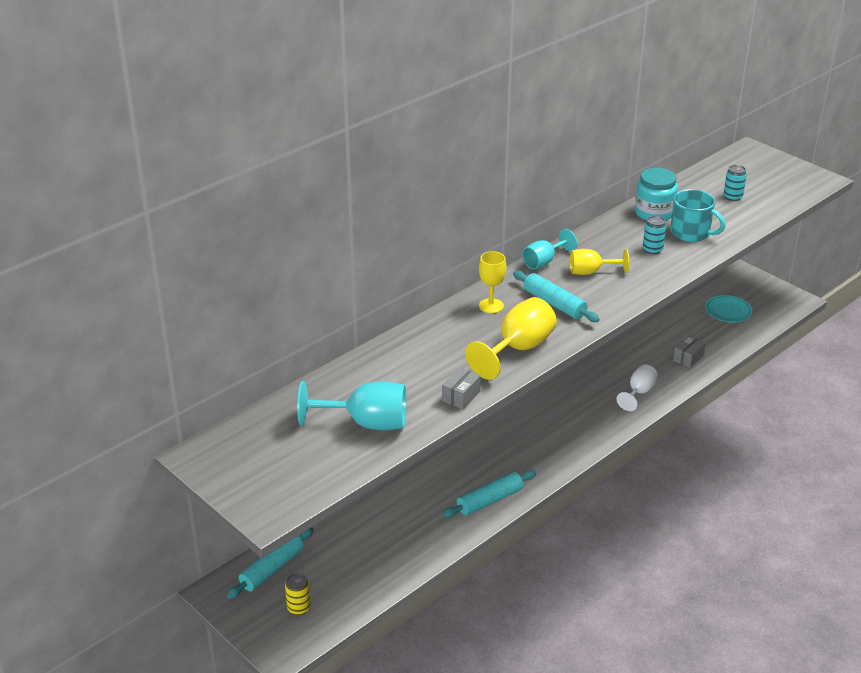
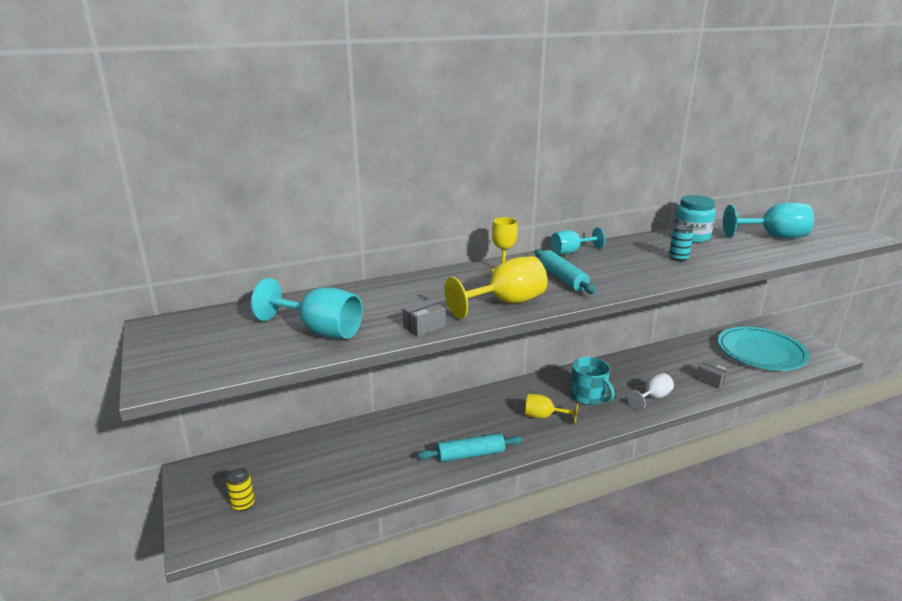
camera: 20 degrees right, 10 degrees down
(272, 569) = (248, 465): turquoise rolling pin -> none
(591, 272) = (610, 263): yellow goblet -> yellow goblet (544, 416)
(688, 358) = (711, 380): grey box -> grey box turned 75 degrees clockwise
(691, 233) = (722, 253): turquoise mug -> turquoise mug (588, 396)
(728, 311) = (760, 352): turquoise plate -> turquoise plate, size x1.99
(732, 197) = (773, 236): turquoise can -> turquoise goblet

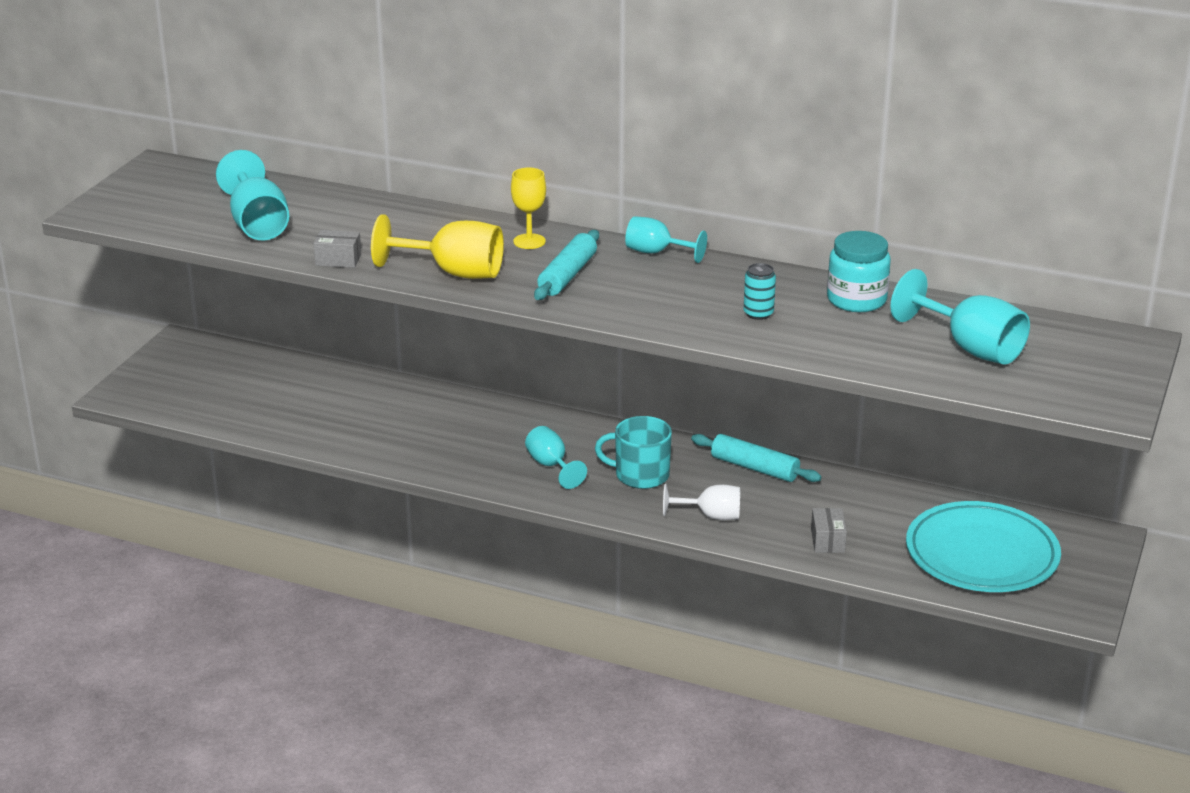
camera: 45 degrees right, 5 degrees up
(243, 504) = (181, 388): yellow can -> none
(470, 454) = (416, 456): turquoise rolling pin -> turquoise rolling pin (754, 468)
(544, 416) = (551, 466): yellow goblet -> turquoise goblet
(588, 396) = (640, 475): turquoise mug -> turquoise mug turned 90 degrees clockwise

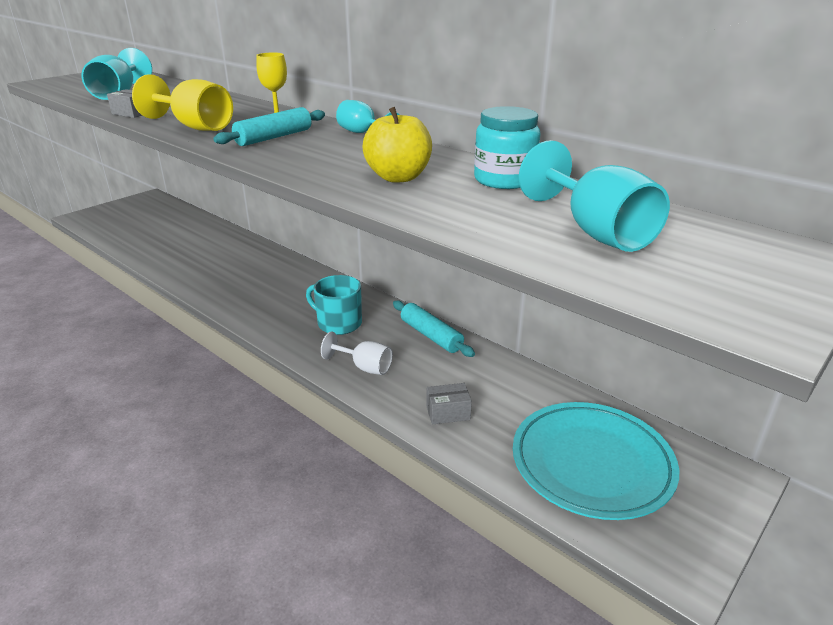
camera: 20 degrees right, 0 degrees up
(551, 466) = (281, 304): turquoise goblet -> none
(758, 314) = (398, 177): turquoise can -> yellow apple
(827, 541) = (448, 412): grey box -> grey box turned 60 degrees clockwise

